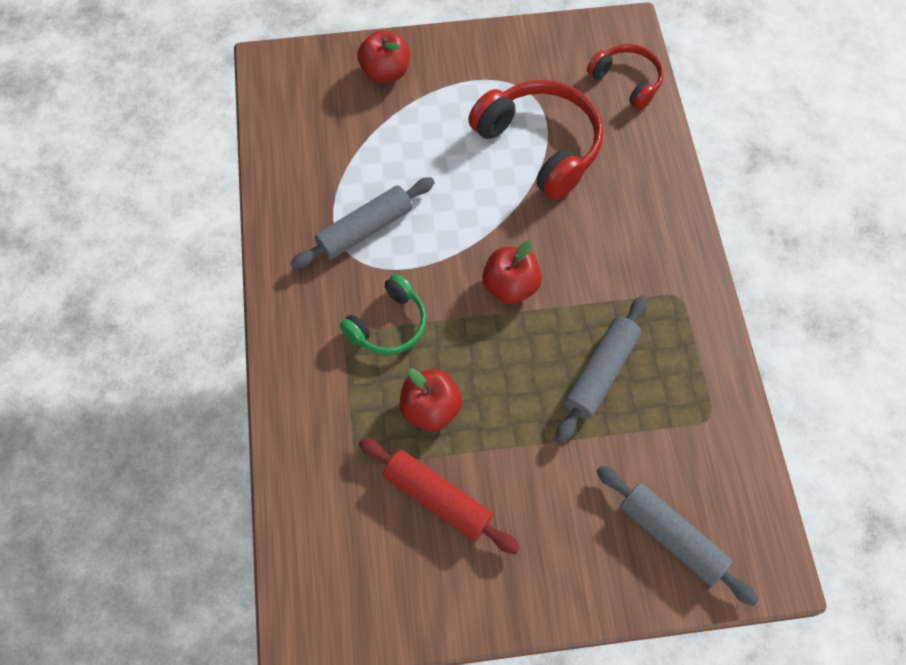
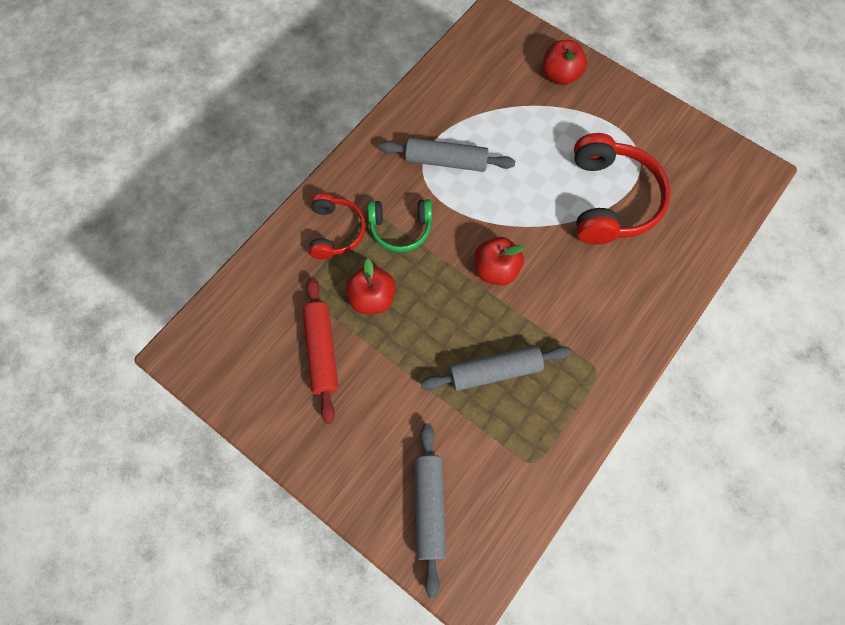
camera: 45 degrees right, 5 degrees up
(627, 81) = (718, 206): red headphones -> red headphones (336, 231)

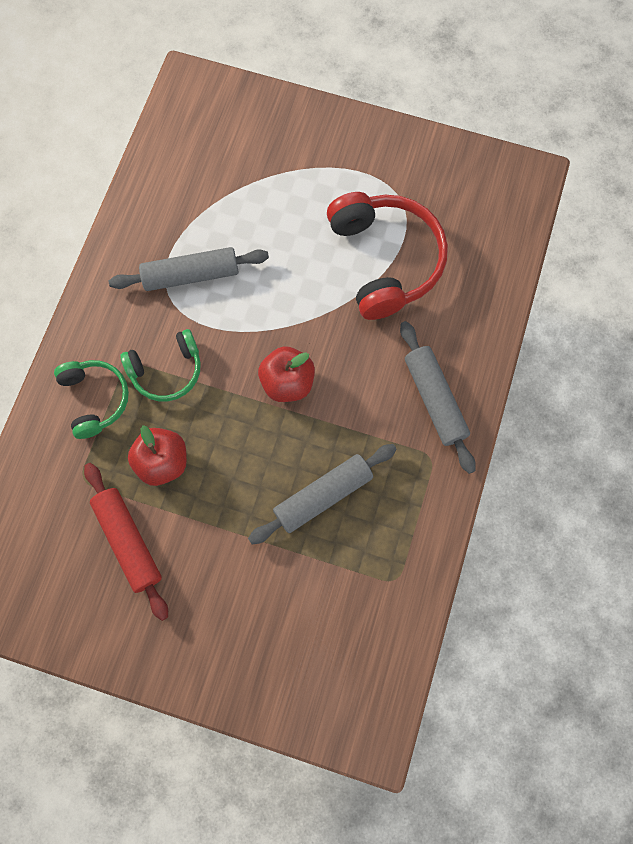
camera: 20 degrees left, 5 degrees up
(336, 231) = (95, 399): red headphones -> green headphones
(429, 507) = (303, 667): grey rolling pin -> grey rolling pin (435, 399)
(560, 75) = (285, 132): red apple -> none

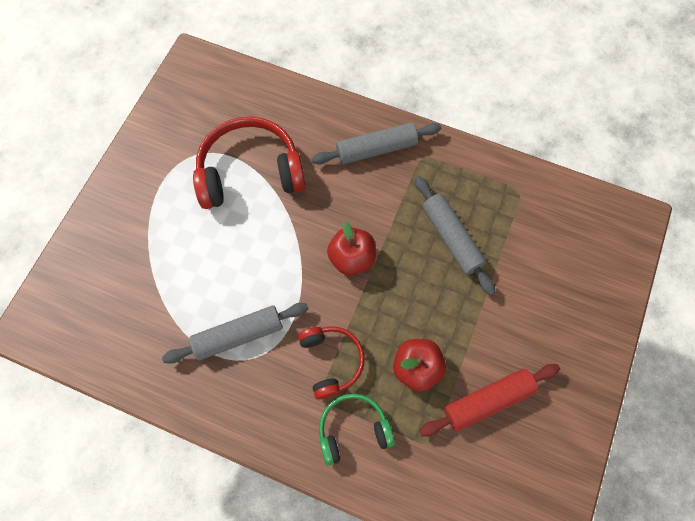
camera: 85 degrees left, 5 degrees down
(167, 370) = (331, 361): green headphones -> red headphones
(191, 275) = (238, 335): grey rolling pin -> grey rolling pin turned 75 degrees clockwise

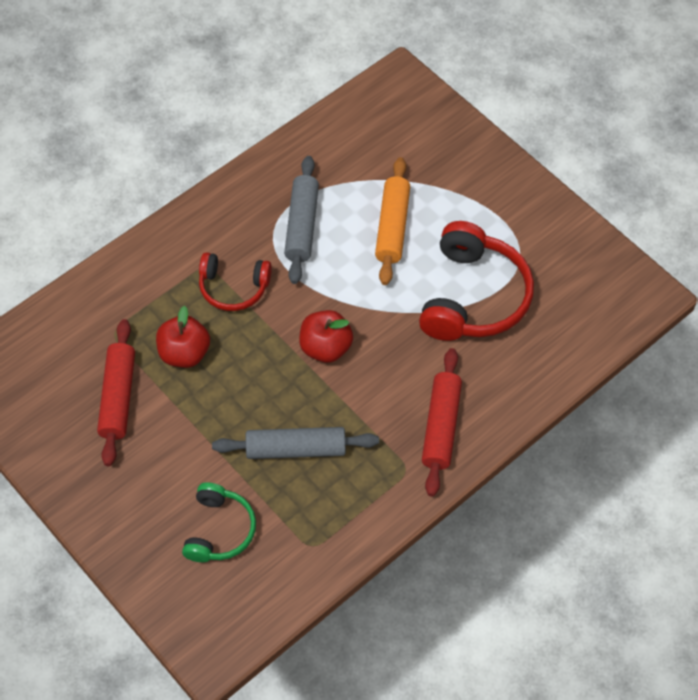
camera: 115 degrees right, 10 degrees down
(207, 260) = (392, 227): none -> orange rolling pin
(353, 430) = (163, 279): green headphones -> green headphones (219, 530)
(376, 149) = (441, 427): grey rolling pin -> red rolling pin

